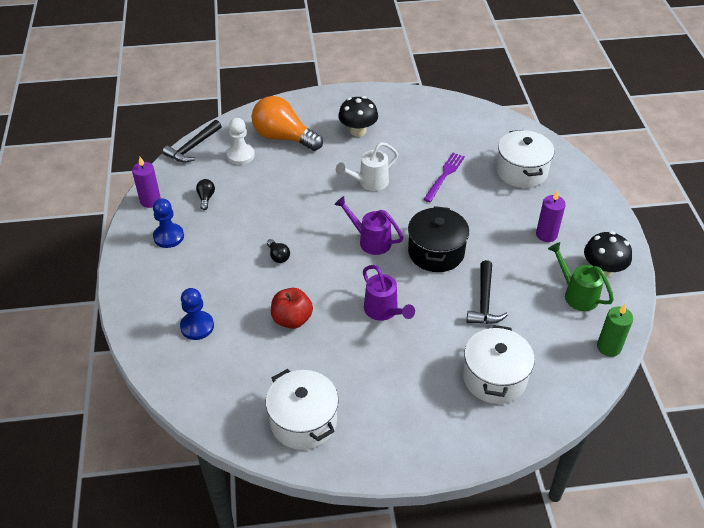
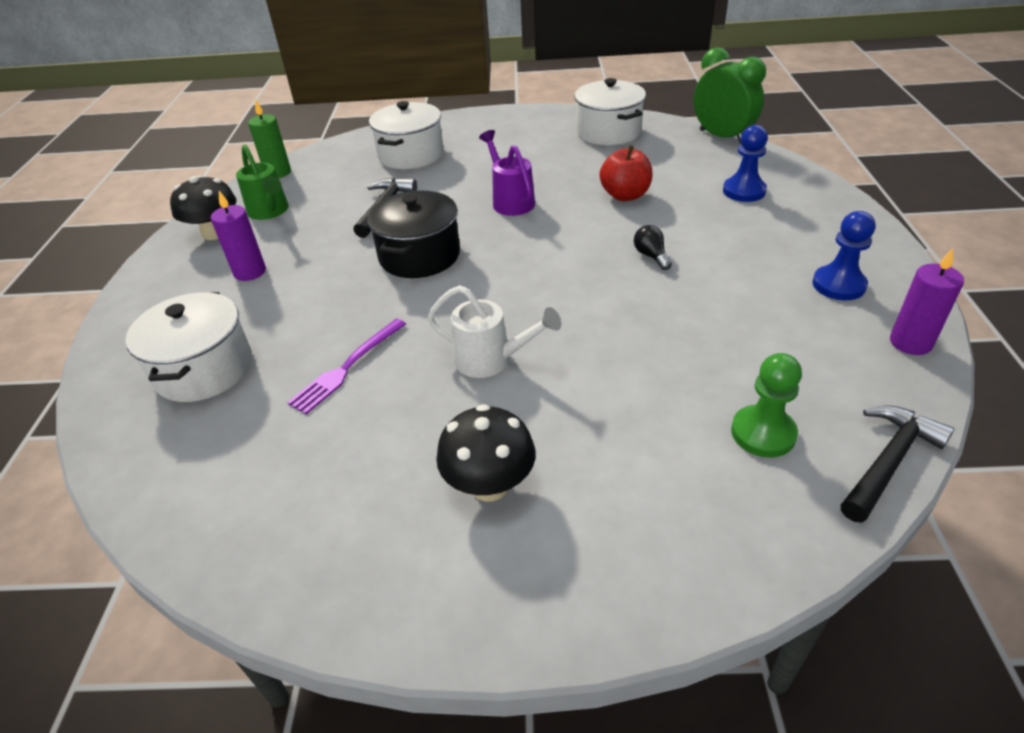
camera: 170 degrees left, 5 degrees down
(192, 411) = (722, 137): none -> green clock
(206, 198) = (802, 343): black light bulb -> none
(240, 155) = (763, 433): white pawn -> green pawn
(283, 137) = (670, 477): orange light bulb -> none
(369, 182) = (491, 360): white watering can -> white watering can turned 45 degrees clockwise
(370, 241) = (510, 271): purple watering can -> none

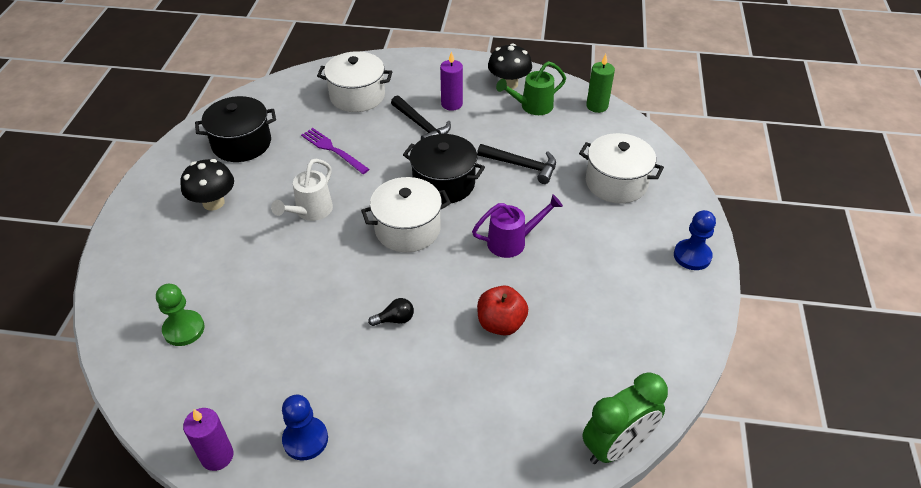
camera: 95 degrees right, 5 degrees up
(321, 493) = (241, 143): none -> black pot
(608, 132) = (646, 338): white pot -> white pot (407, 229)
(744, 191) = (484, 424): blue pawn -> blue pawn (692, 256)
(888, 461) = (129, 385): black hammer -> black hammer (421, 126)

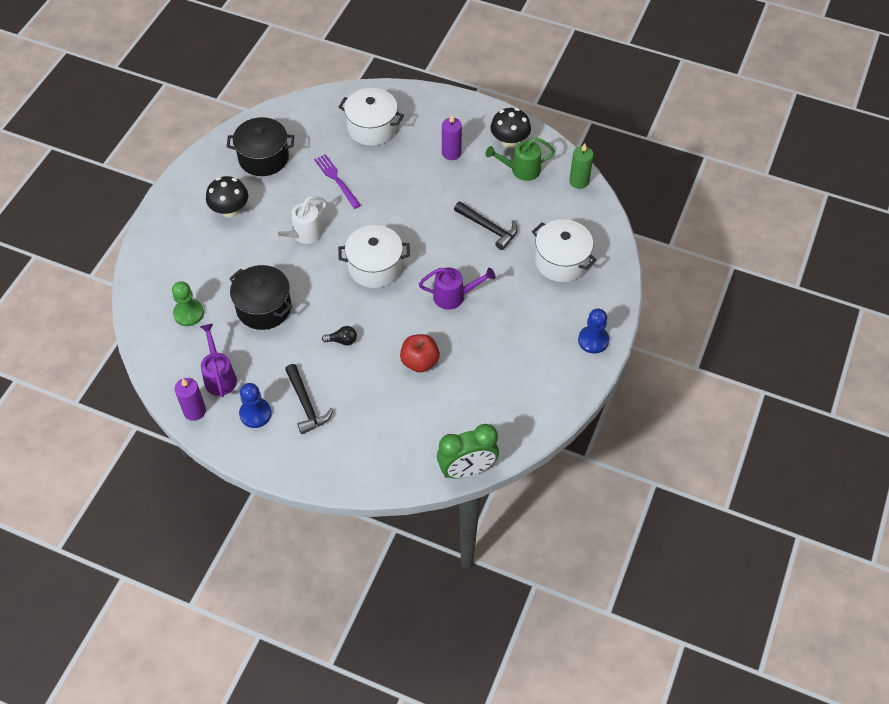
camera: 15 degrees right, 10 degrees up
(243, 400) = (219, 376): none -> purple watering can
(421, 126) = (417, 170): black hammer -> black hammer (306, 404)
(444, 183) = (417, 231): black pot -> black pot (264, 308)

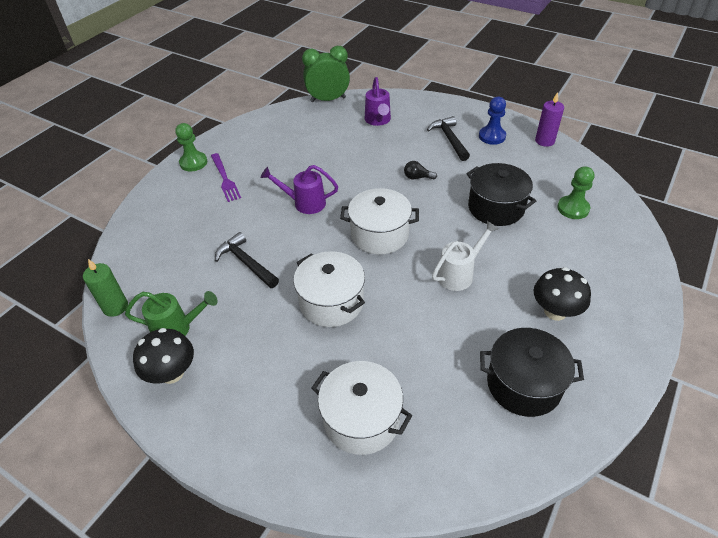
camera: 170 degrees left, 10 degrees down
(219, 376) = (528, 160): purple watering can -> purple watering can (378, 120)
(336, 179) = (418, 340): purple fork -> purple fork (225, 179)
(420, 362) = (349, 159): red apple -> none
(451, 153) = (257, 363): purple candle -> none
(561, 261) = (185, 224): white pot -> white pot (331, 302)
(593, 340) = (193, 163): blue pawn -> green pawn

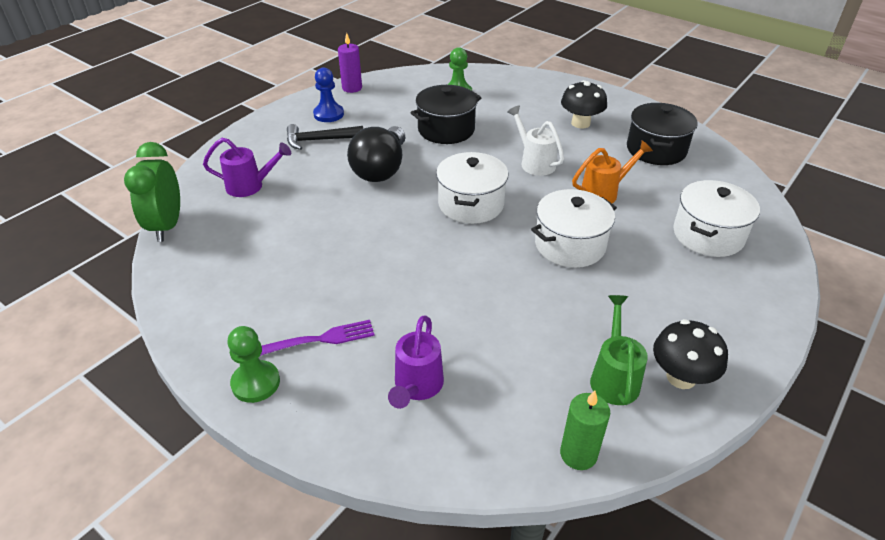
camera: 85 degrees left, 5 degrees down
(246, 263) = (503, 313): black hammer -> none
(305, 203) = (400, 258): purple watering can -> purple watering can (417, 386)
(417, 177) = (381, 169): black light bulb -> black light bulb, size x2.45
(419, 329) = (603, 193): none -> orange watering can

